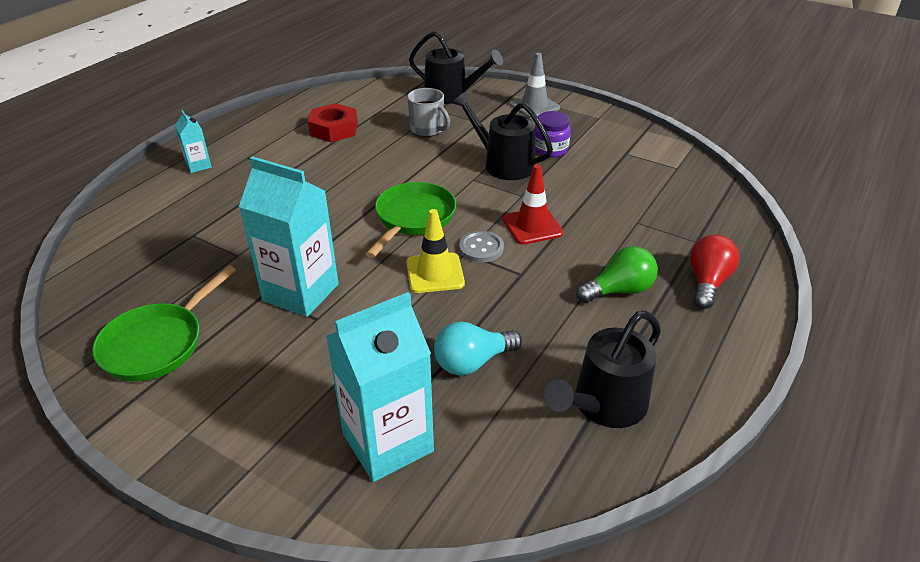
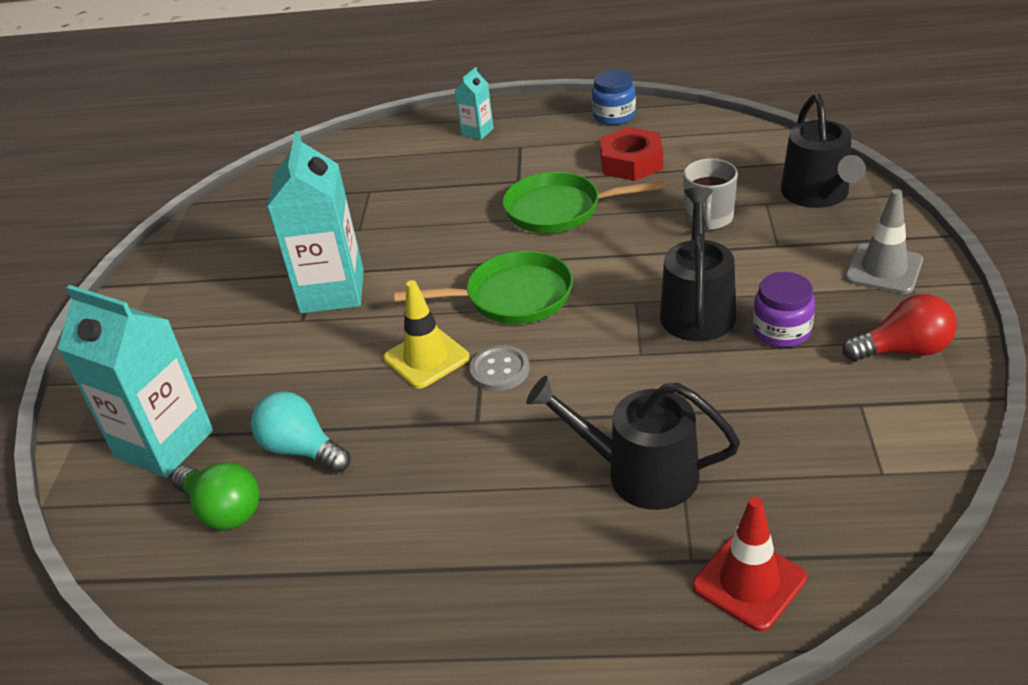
camera: 65 degrees right, 0 degrees up
(157, 344) = (216, 257): green pan -> green pan (559, 210)
(273, 115) = (614, 116): none -> blue jar
(532, 226) = (580, 390): red traffic cone -> red traffic cone (749, 582)
(604, 405) = (291, 580): black watering can -> black watering can (640, 473)
(619, 290) = (509, 518): green light bulb -> green light bulb (223, 510)
(707, 282) = (598, 603): red light bulb -> red light bulb (903, 350)

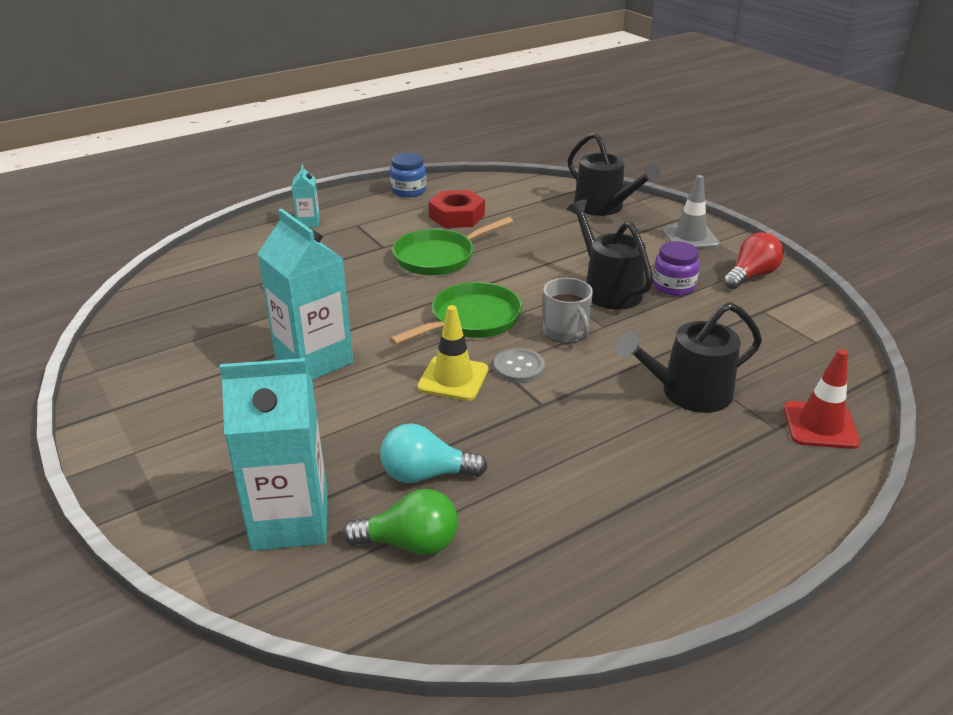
camera: 40 degrees left, 5 degrees down
(709, 219) = (552, 237): grey mug -> grey mug (566, 333)

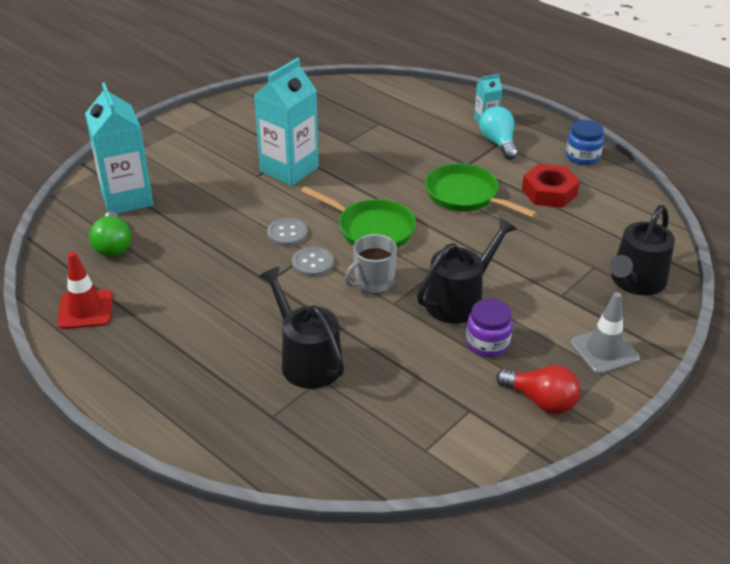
camera: 75 degrees right, 5 degrees up
(426, 474) = (177, 240): turquoise light bulb -> turquoise light bulb (498, 143)
(453, 378) = (287, 234): yellow traffic cone -> grey button
(820, 425) = (283, 446): red traffic cone -> red traffic cone (85, 310)

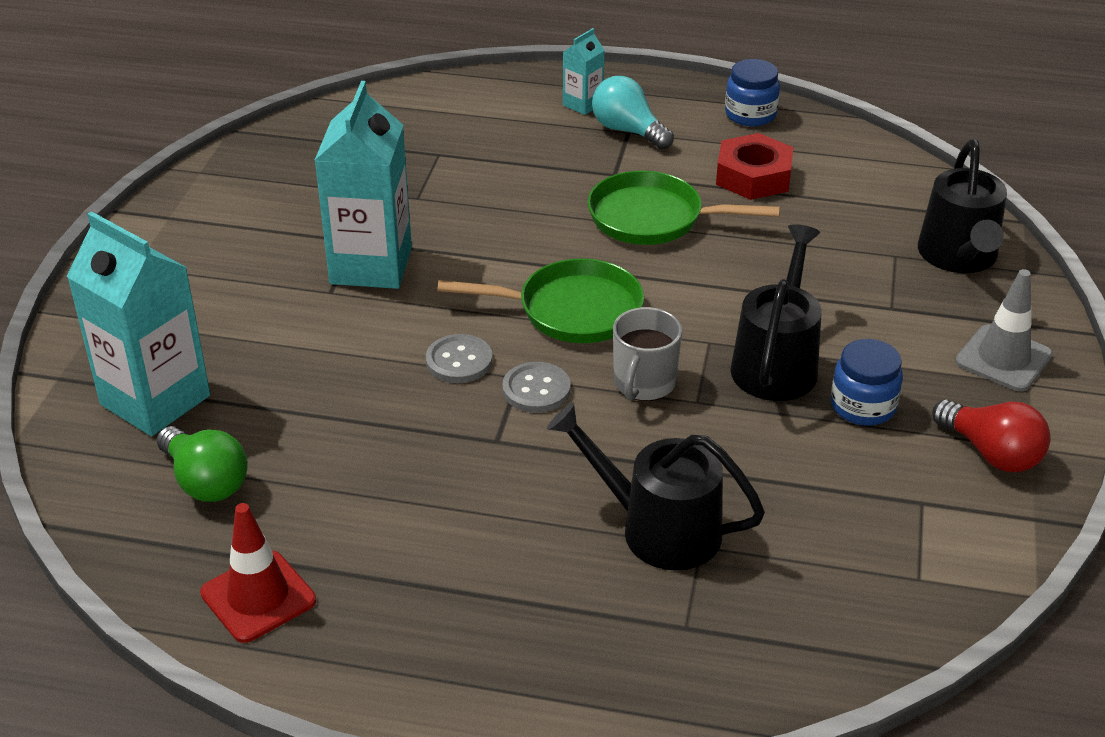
camera: 30 degrees left, 0 degrees up
(487, 343) = (863, 406): purple jar -> blue jar
(541, 401) = (991, 453): red light bulb -> red light bulb turned 45 degrees clockwise

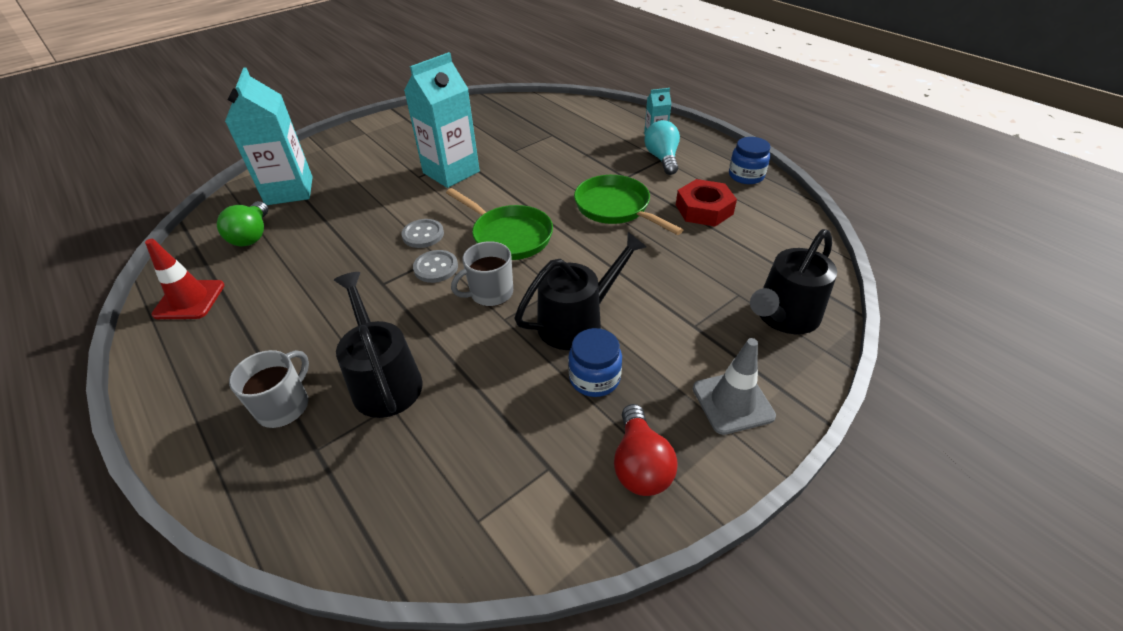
camera: 40 degrees right, 5 degrees up
(586, 616) = (284, 406): none -> grey mug

